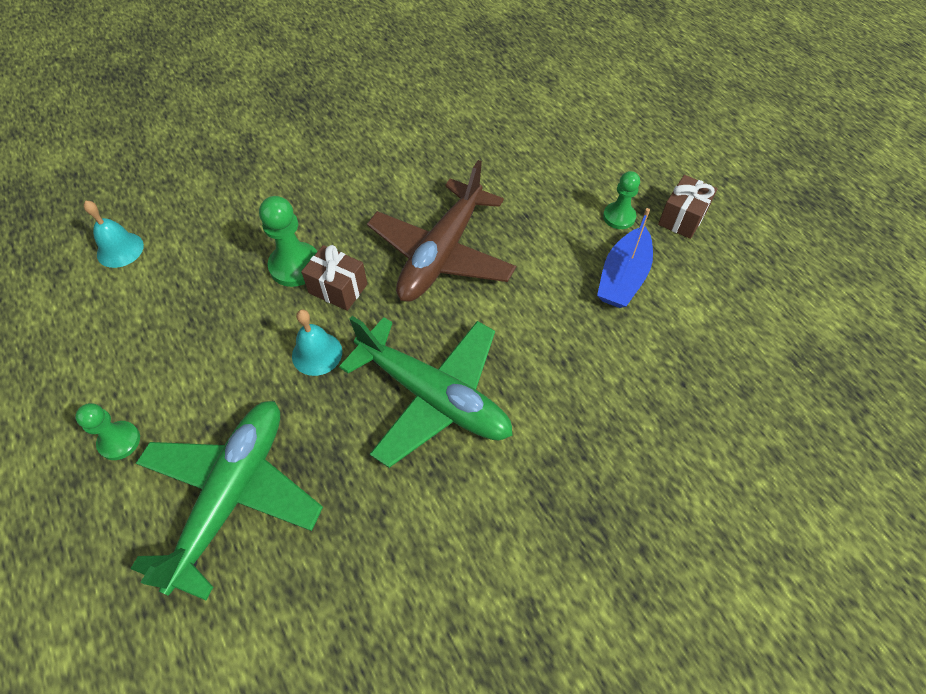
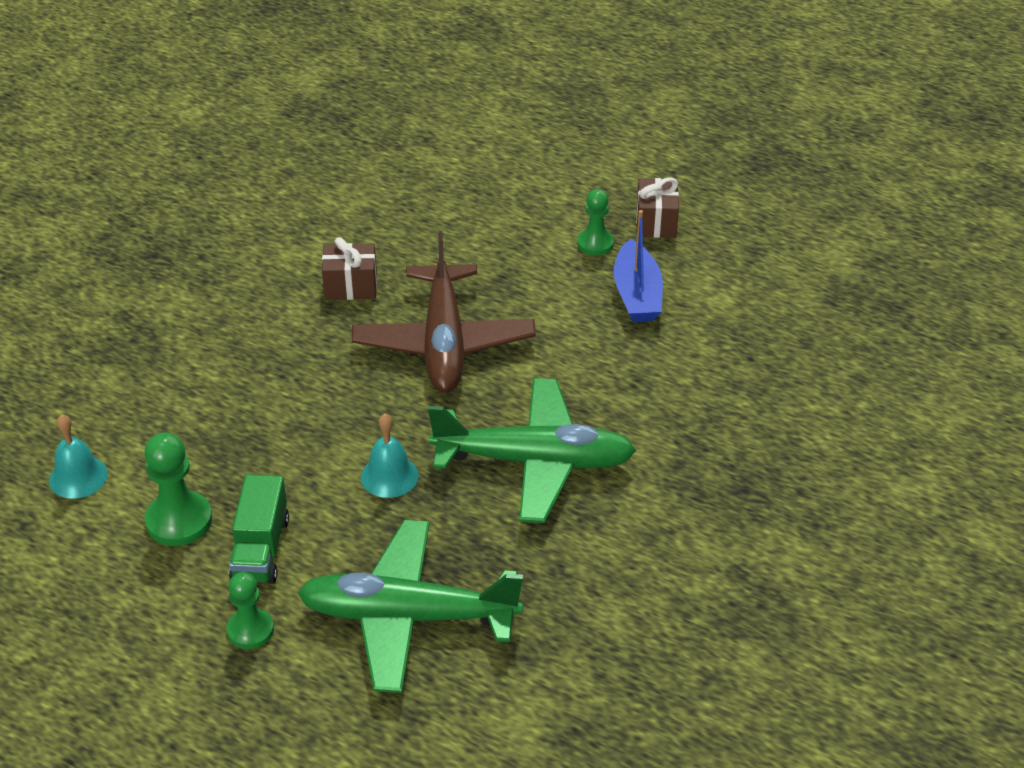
camera: 30 degrees left, 15 degrees down
(182, 371) = (260, 549): none -> green truck
(232, 494) = (407, 617): green plane -> green plane turned 75 degrees counterclockwise
(295, 266) = (297, 413): green pawn -> green pawn (179, 521)
(338, 288) = (361, 414): brown gift -> brown gift (351, 286)

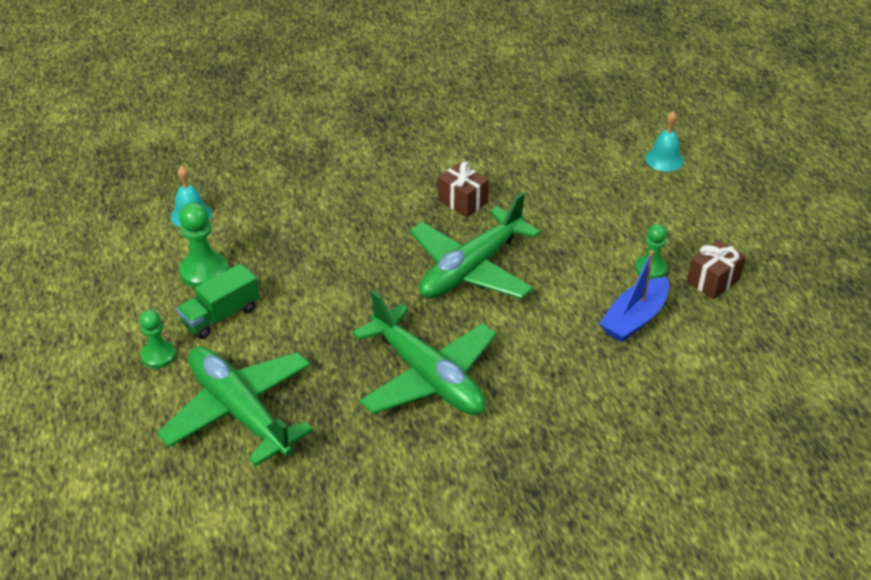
camera: 45 degrees right, 0 degrees up
(389, 476) = (337, 325): turquoise bell -> turquoise bell (664, 159)
(444, 343) = (471, 269): brown plane -> green plane

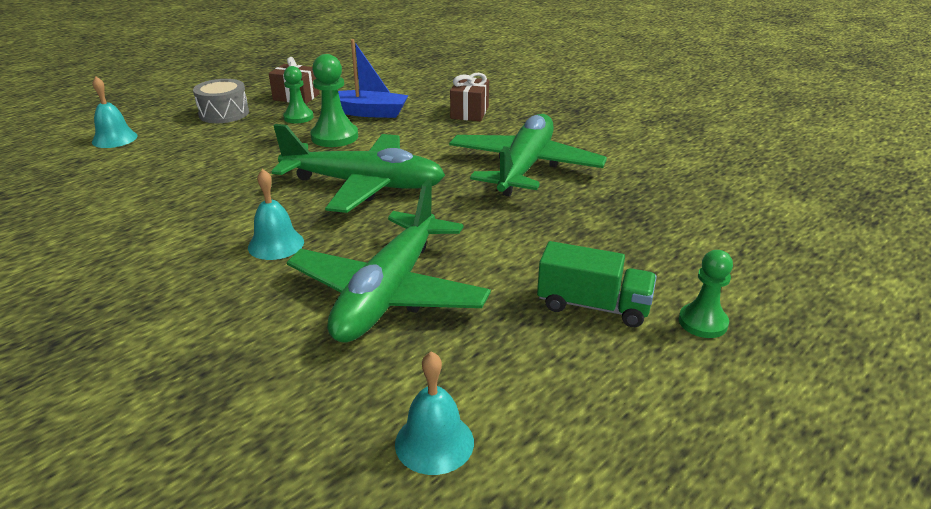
camera: 120 degrees left, 10 degrees down
(204, 271) = (539, 358): green pawn -> green pawn (334, 137)
(239, 411) = (686, 238): green plane -> green plane (388, 293)
(416, 206) = (276, 244): none -> turquoise bell
(462, 201) = (248, 219): brown gift -> brown gift (469, 112)
(691, 225) = (224, 113): none -> grey drum

